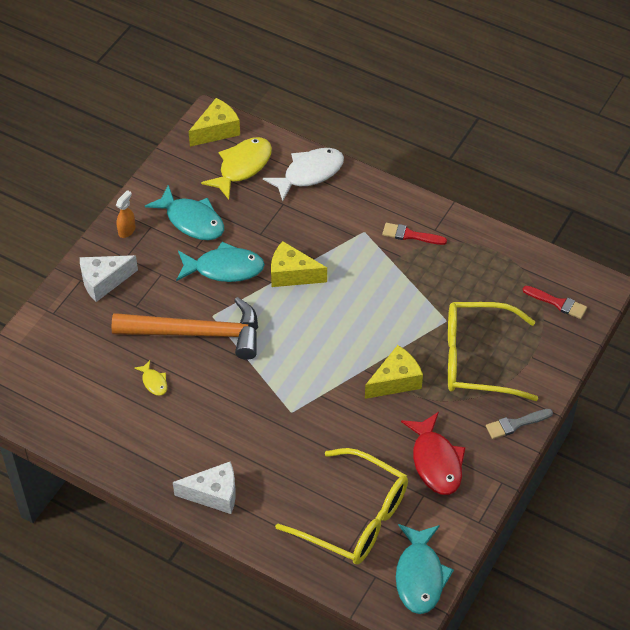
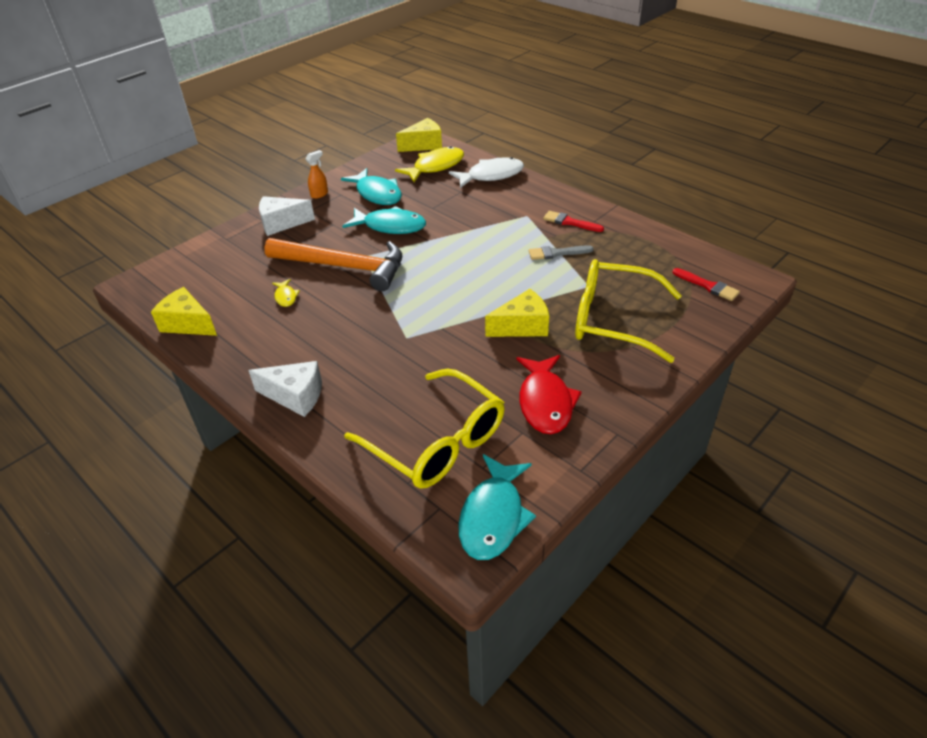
camera: 15 degrees right, 10 degrees down
(292, 274) = (450, 236): yellow cheese -> yellow cheese (188, 324)
(515, 424) = (644, 381): grey brush -> grey brush (556, 253)

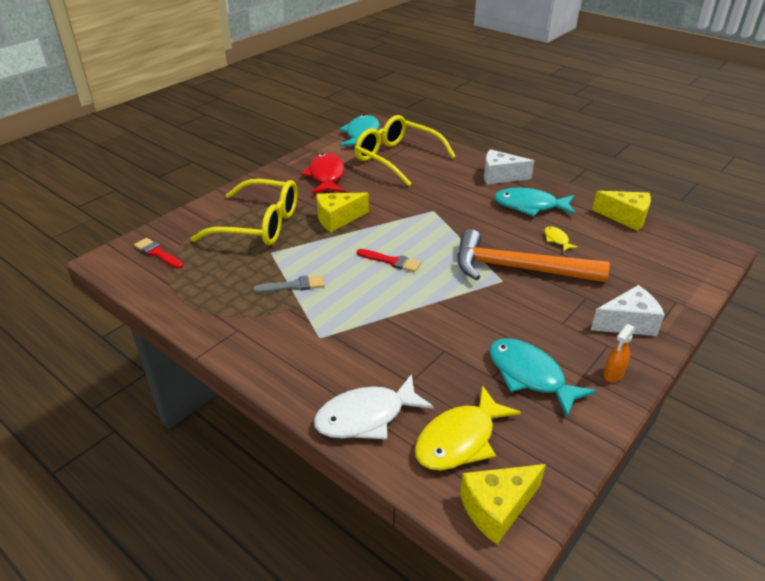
camera: 175 degrees right, 5 degrees down
(390, 226) = (489, 320): turquoise fish -> turquoise fish (530, 206)
(569, 222) = (268, 327): red brush -> red brush (391, 261)

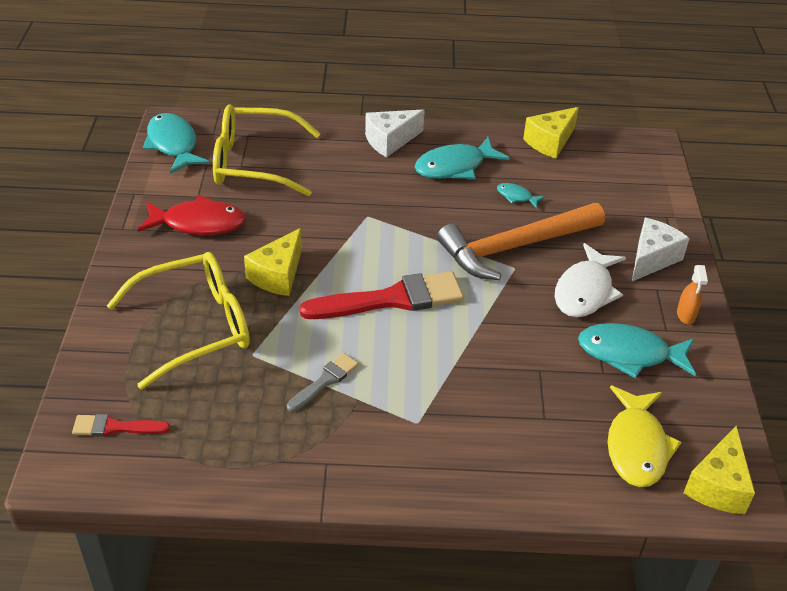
camera: 40 degrees left, 5 degrees up
(326, 176) = (198, 223): red fish -> red fish turned 135 degrees clockwise
(366, 416) = (545, 474): white fish -> white fish (585, 291)
(391, 261) = (391, 299): red brush -> red brush, size x1.96
(557, 240) = (516, 196): yellow fish -> turquoise fish
(625, 218) = (550, 142): yellow cheese -> yellow cheese turned 150 degrees clockwise

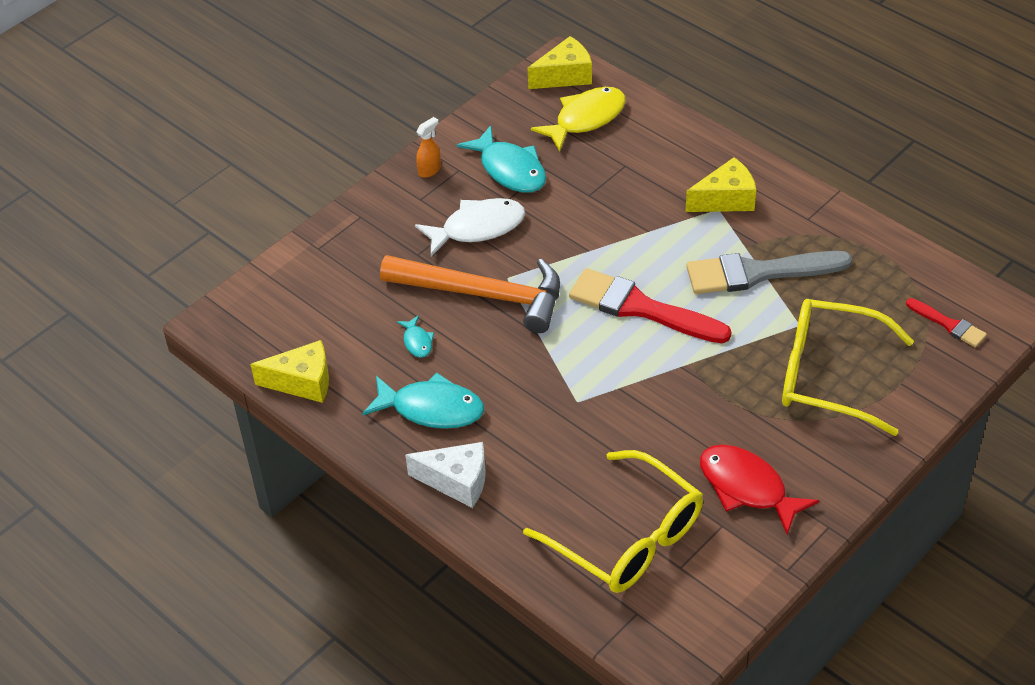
camera: 135 degrees left, 5 degrees up
(173, 145) = (695, 622): turquoise fish -> none
(278, 275) = (717, 385): yellow cheese -> yellow cheese (726, 199)
(325, 381) = (758, 273): grey brush -> grey brush, size x1.96
(652, 259) = (387, 222): white cheese -> none

